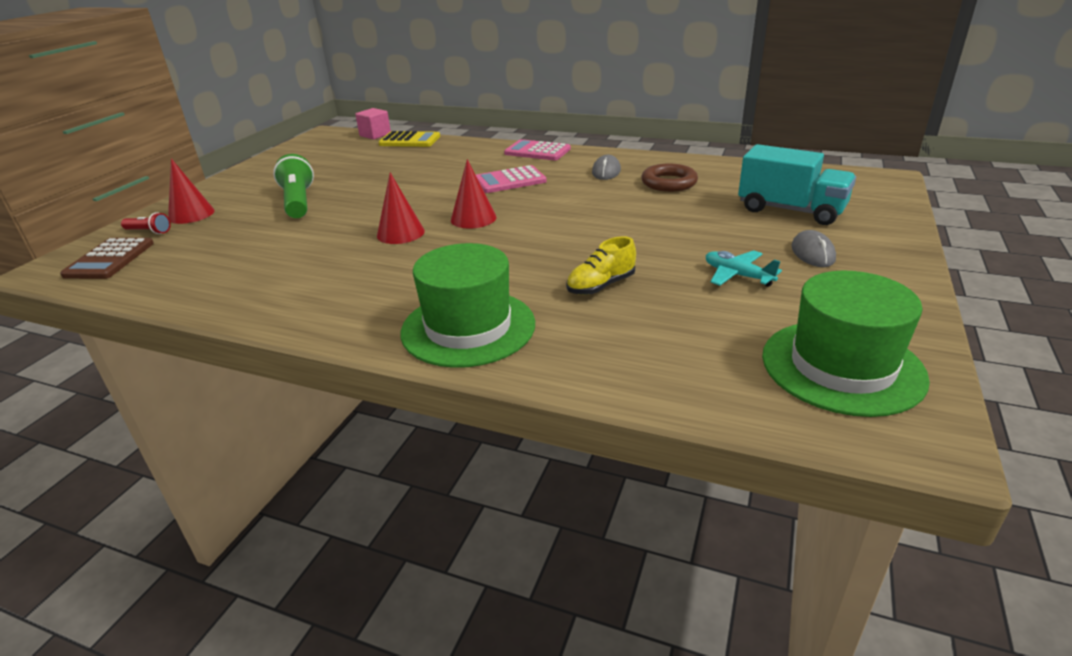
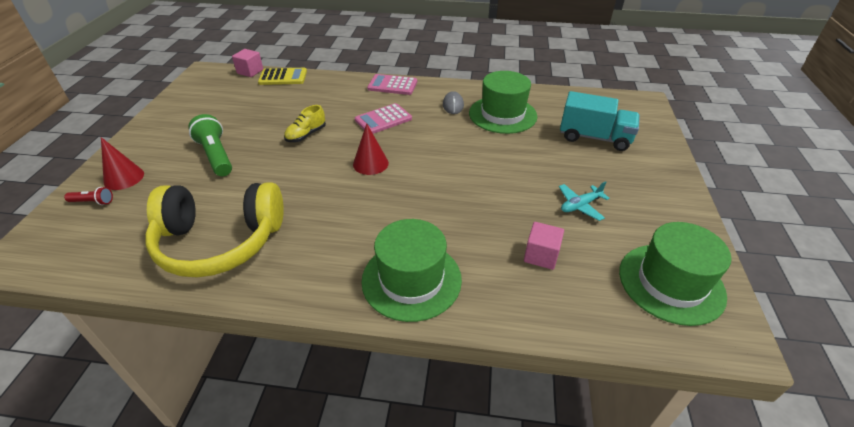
camera: 15 degrees left, 10 degrees up
(110, 259) = (71, 239): brown calculator -> none
(261, 273) = (220, 241): none -> yellow headphones
(400, 233) = (318, 185): red cone -> none
(601, 286) = (491, 226): yellow shoe -> yellow shoe (306, 135)
(656, 320) = (541, 255): none -> pink cube
(669, 183) = (502, 114): brown ring -> green hat
(737, 275) = (580, 205): turquoise plane -> turquoise plane turned 60 degrees counterclockwise
(812, 253) = (621, 179): grey mouse -> none

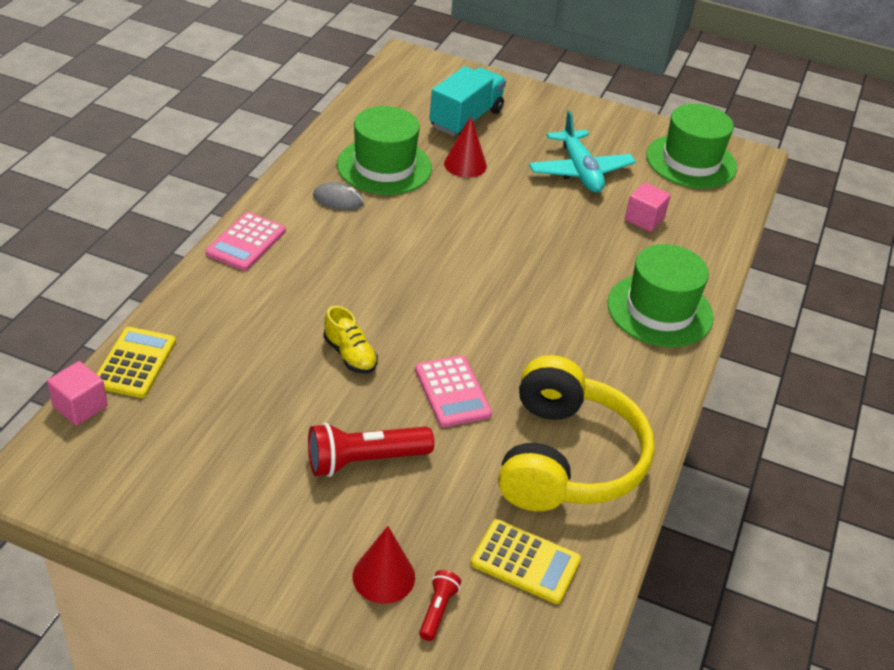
camera: 80 degrees left, 0 degrees up
(123, 234) = (525, 562): none -> yellow calculator
(216, 155) = (364, 460): green flashlight -> red flashlight
(370, 163) = (449, 303): red cone -> red cone (465, 164)
(383, 119) = (344, 271): pink calculator -> pink calculator (452, 392)
(580, 205) = (580, 171): turquoise plane -> turquoise plane, size x1.72

